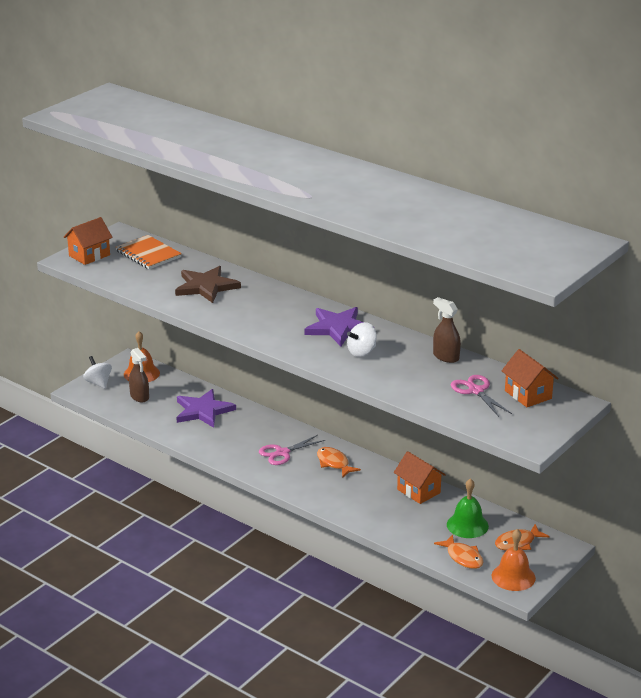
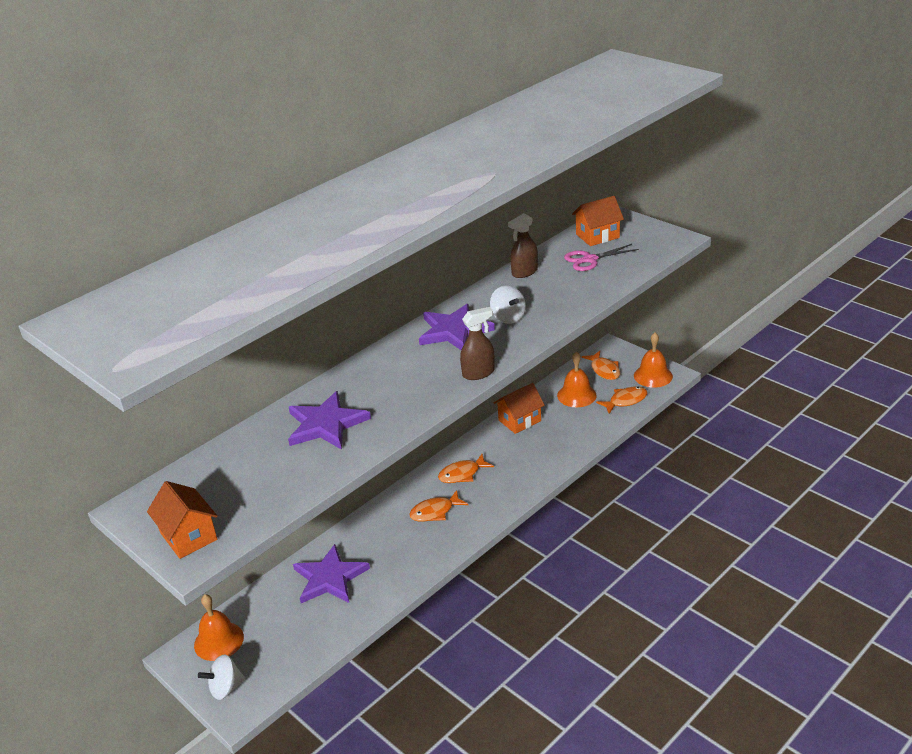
camera: 80 degrees left, 5 degrees up
(139, 397) = (277, 641): brown spray bottle -> brown spray bottle (478, 373)
(148, 254) = (211, 477): orange notebook -> none
(206, 287) = (326, 424): brown star -> purple star
(282, 453) = (435, 512): pink scissors -> orange fish
(467, 525) = (576, 395): green bell -> orange bell

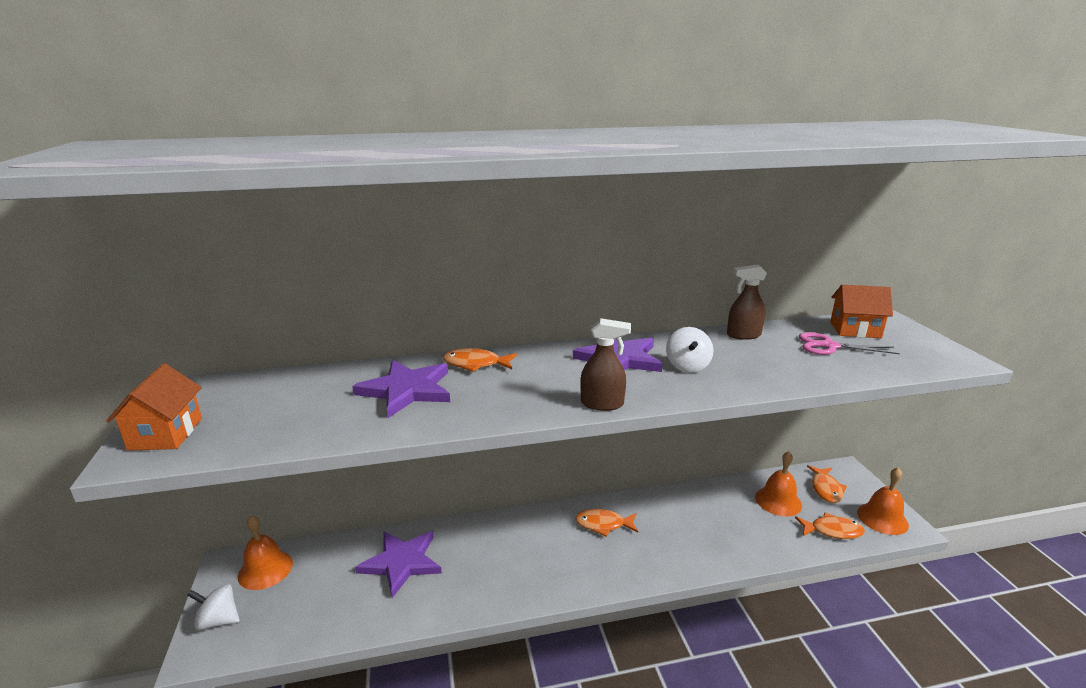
camera: 30 degrees right, 10 degrees down
(435, 512) = (547, 549): orange fish -> orange fish (475, 364)
(519, 420) = (699, 499): orange house -> none

